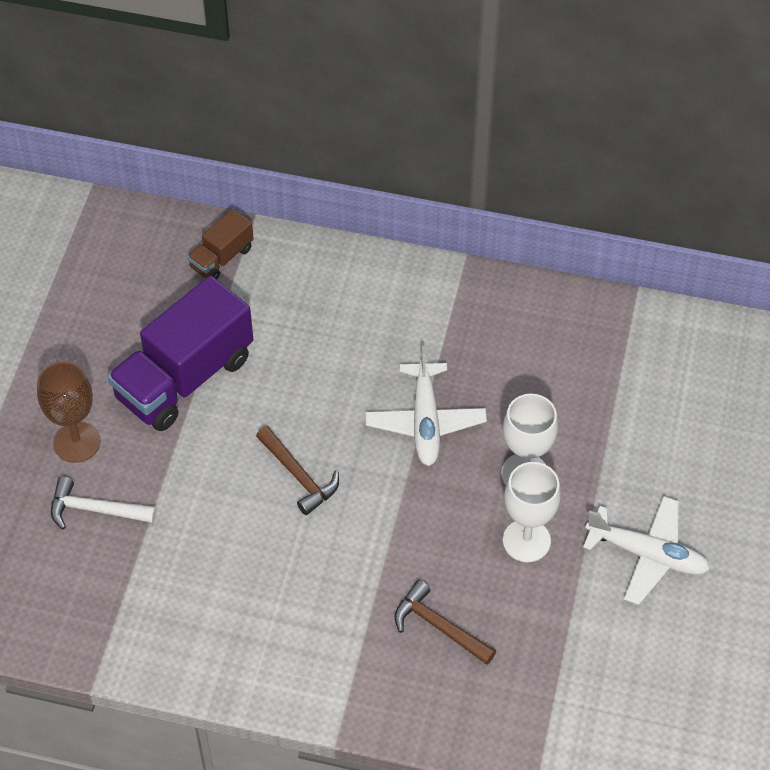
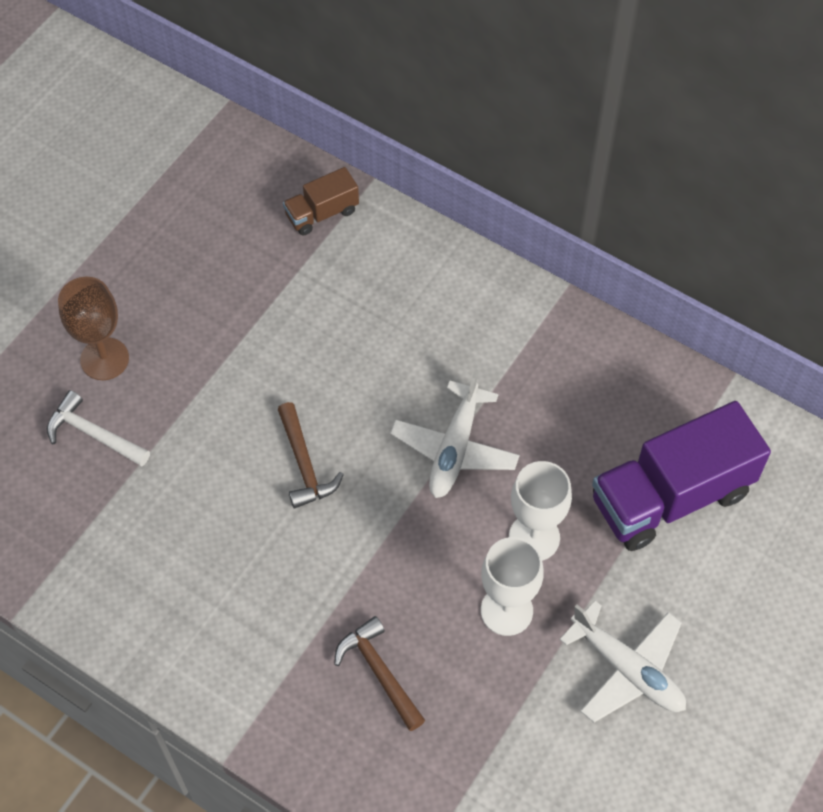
camera: 20 degrees right, 5 degrees up
(184, 378) = (235, 326): purple truck -> purple truck (671, 496)

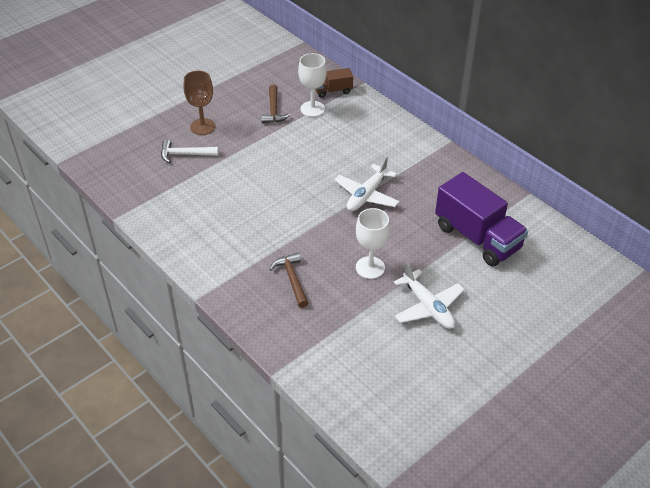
camera: 15 degrees right, 15 degrees down
(93, 434) = (185, 154): white hammer -> white hammer turned 45 degrees counterclockwise
(304, 464) = (286, 186): brown hammer -> brown hammer (273, 110)
(534, 537) = (396, 240): white goblet -> white goblet (312, 109)
(671, 496) = (477, 237): purple truck -> purple truck turned 120 degrees counterclockwise

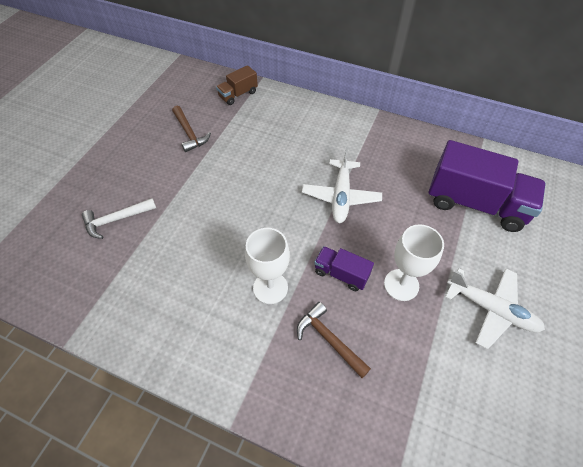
camera: 25 degrees left, 10 degrees up
(203, 127) = (121, 178): brown goblet -> none
(312, 109) = (229, 119): white goblet -> white goblet (270, 288)
(329, 245) = (341, 274): none -> purple truck

